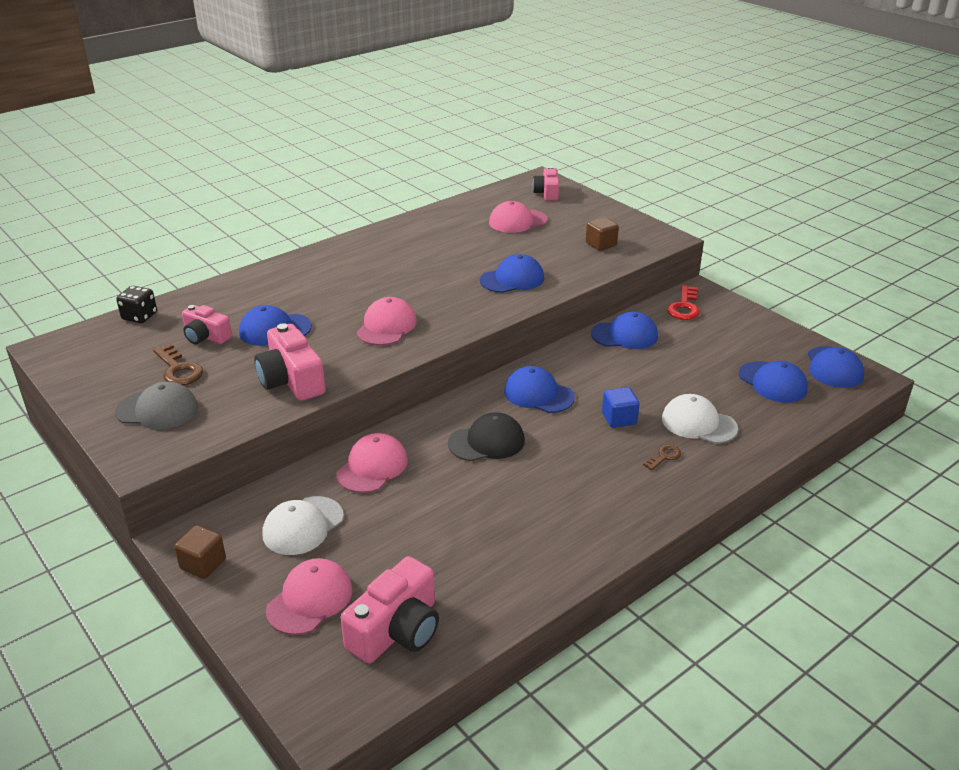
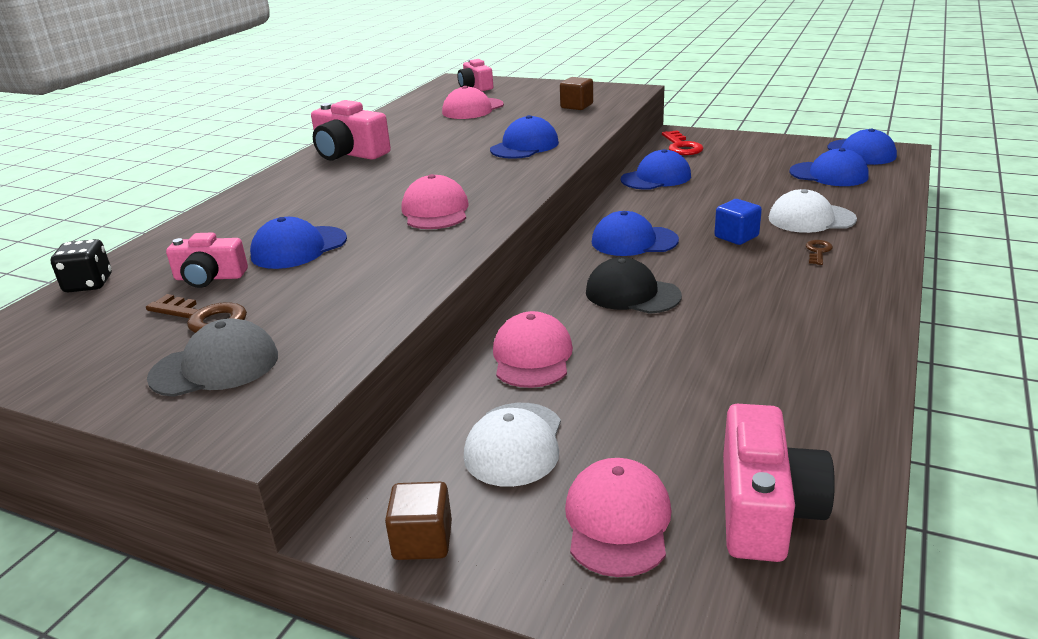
camera: 25 degrees left, 5 degrees down
(291, 380) = (376, 285): pink camera -> pink camera (349, 153)
(487, 442) = (632, 294): black cap -> black cap turned 105 degrees counterclockwise

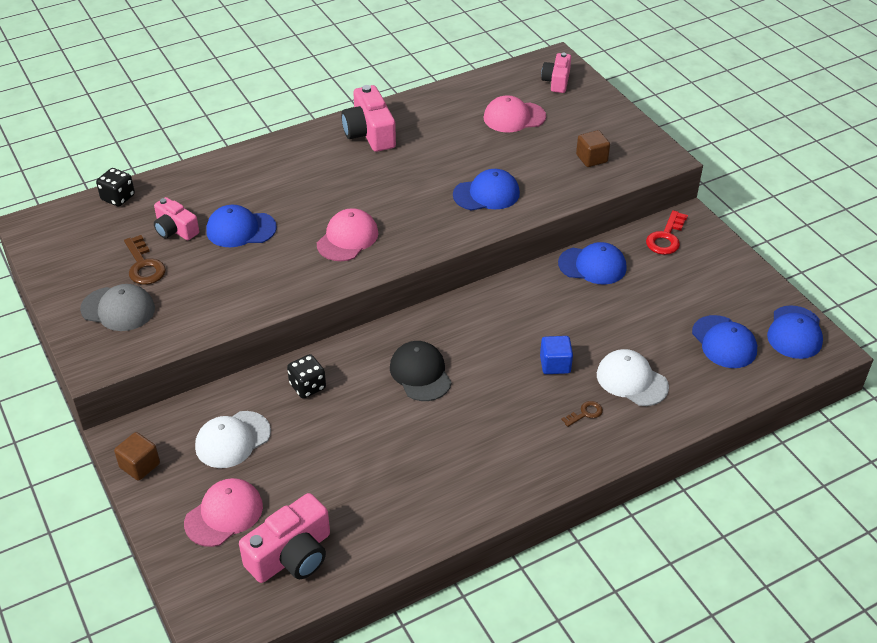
camera: 35 degrees right, 15 degrees up
(532, 356) = (307, 386): pink cap -> black dice
(634, 241) = (485, 326): blue cap -> none

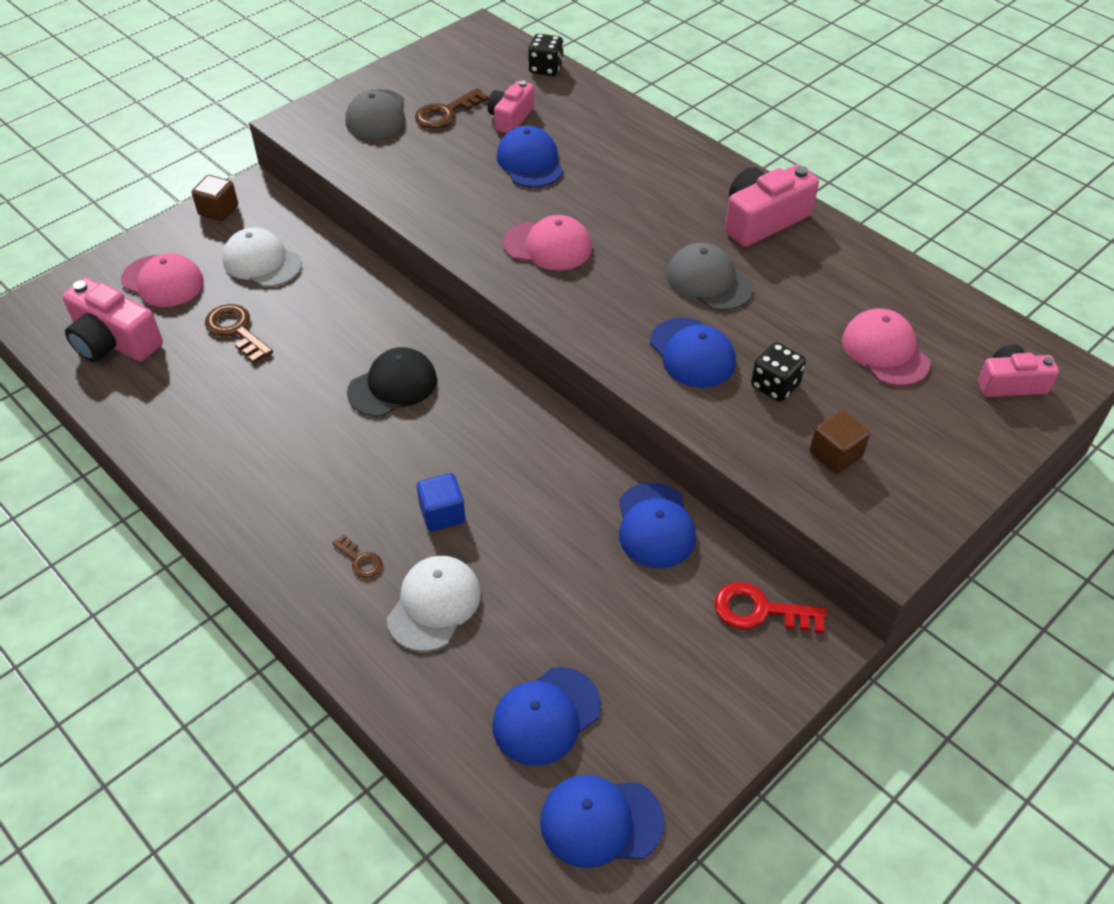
camera: 75 degrees right, 5 degrees up
(307, 386) = (349, 298): black dice -> black dice (775, 386)
(315, 465) = (236, 330): none -> brown key
(420, 171) = (709, 281): none -> grey cap

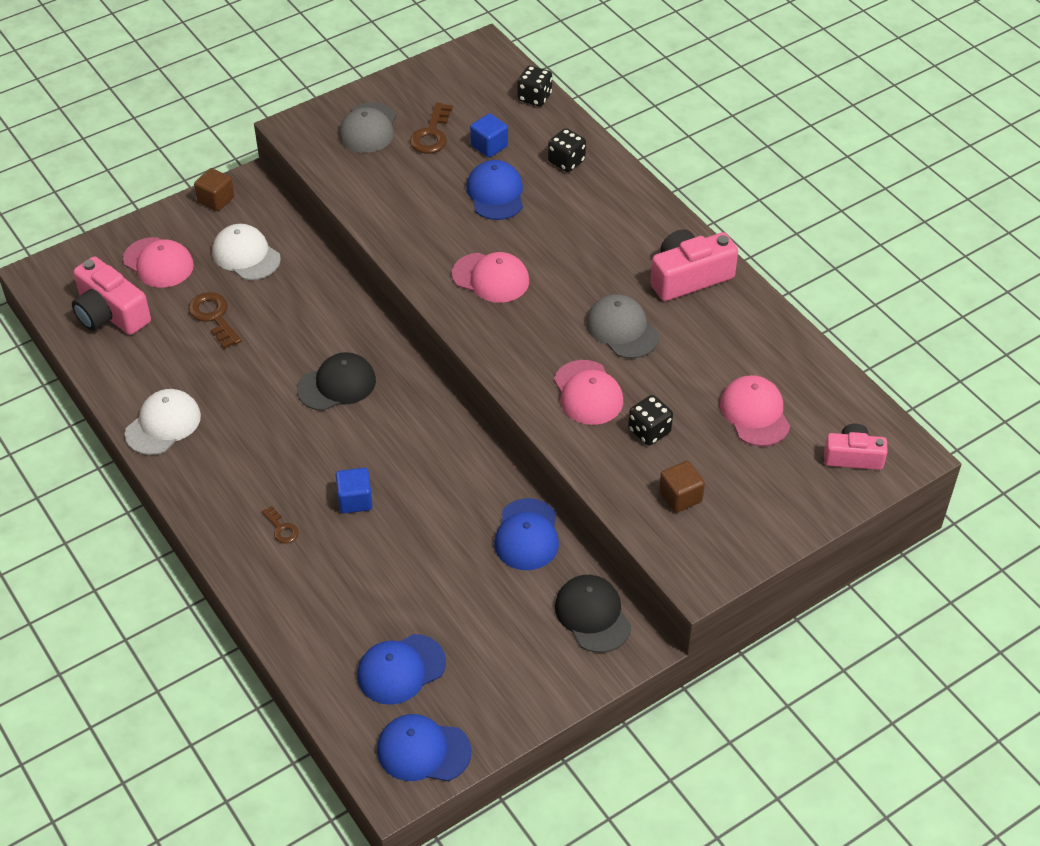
camera: 10 degrees right, 0 degrees up
(434, 605) = (333, 572): white cap -> white cap (163, 424)
(446, 113) = (431, 134): brown key -> brown key turned 45 degrees counterclockwise
(510, 118) = (489, 146): pink camera -> blue cube
(596, 124) = (566, 161): none -> black dice
(692, 353) = (588, 393): blue cap -> pink cap
(760, 610) = (592, 615): red key -> black cap

